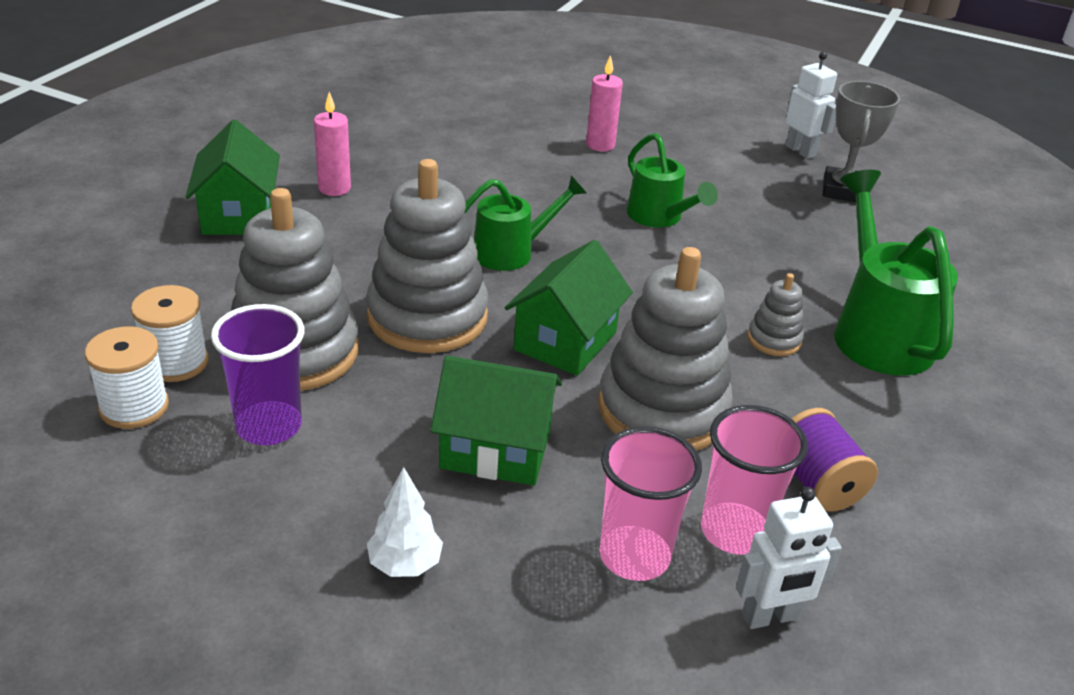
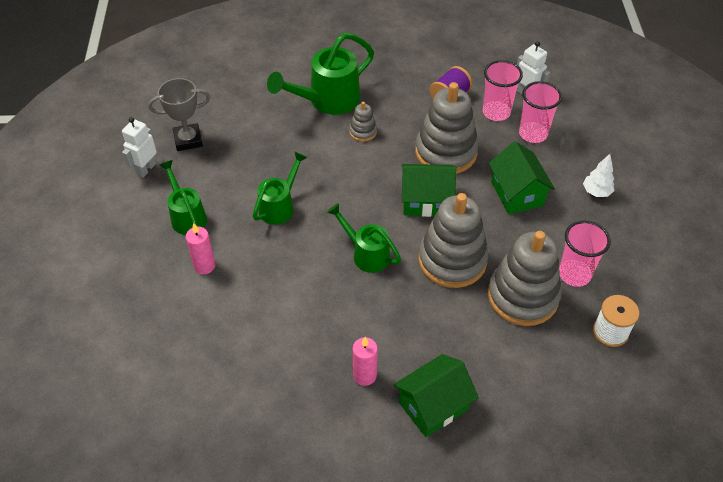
camera: 115 degrees left, 15 degrees up
(175, 362) = (571, 338): white spool -> none
(269, 426) = (574, 274): purple cup -> pink cup
(693, 155) = (187, 216): none -> green watering can

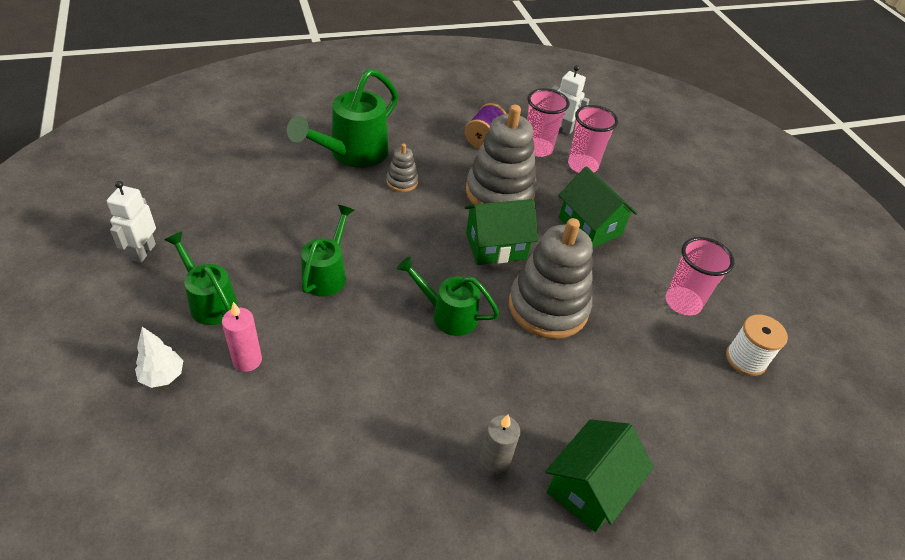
camera: 20 degrees left, 5 degrees down
(188, 140) = (193, 212): grey trophy -> none
(364, 375) = (493, 465): pink candle -> grey candle
(522, 296) = (639, 335): grey stacking toy -> none
(596, 192) = (668, 215): white tree -> white tree (163, 376)

